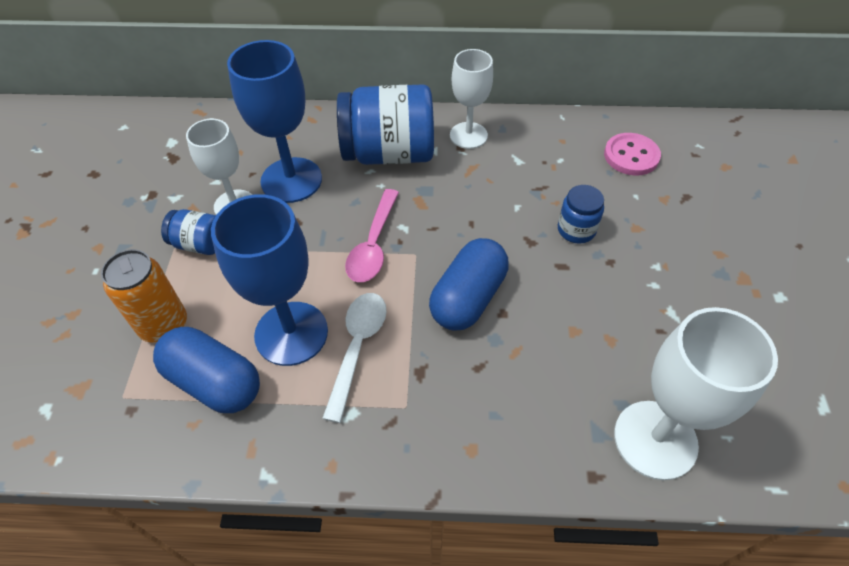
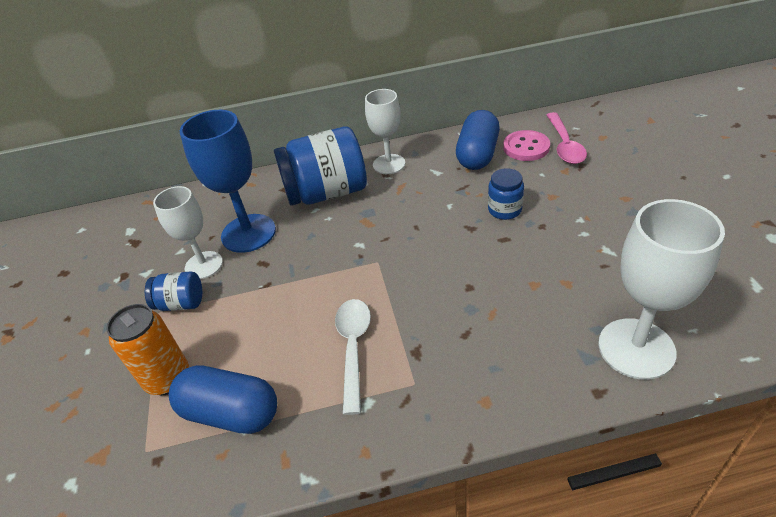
camera: 10 degrees left, 10 degrees down
(291, 333) = (289, 353): blue goblet -> none
(373, 244) = (338, 264): pink spoon -> pink spoon (564, 145)
(468, 298) = (435, 283): blue capsule -> blue capsule (477, 154)

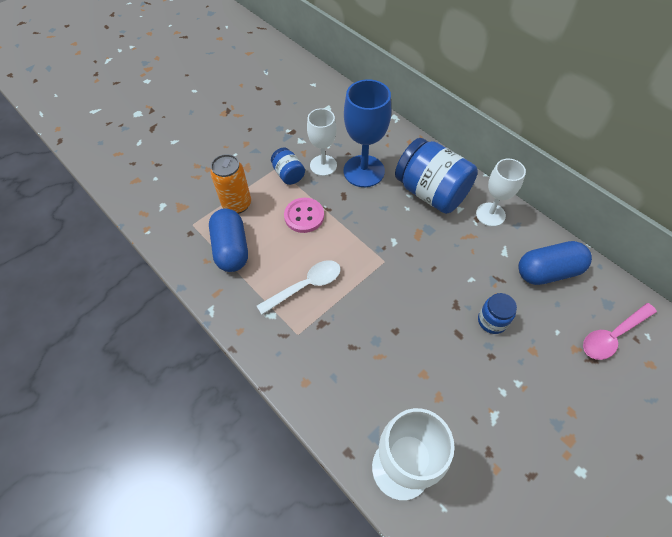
camera: 55 degrees right, 15 degrees up
(526, 147) = (586, 305): pink button -> pink button (304, 216)

